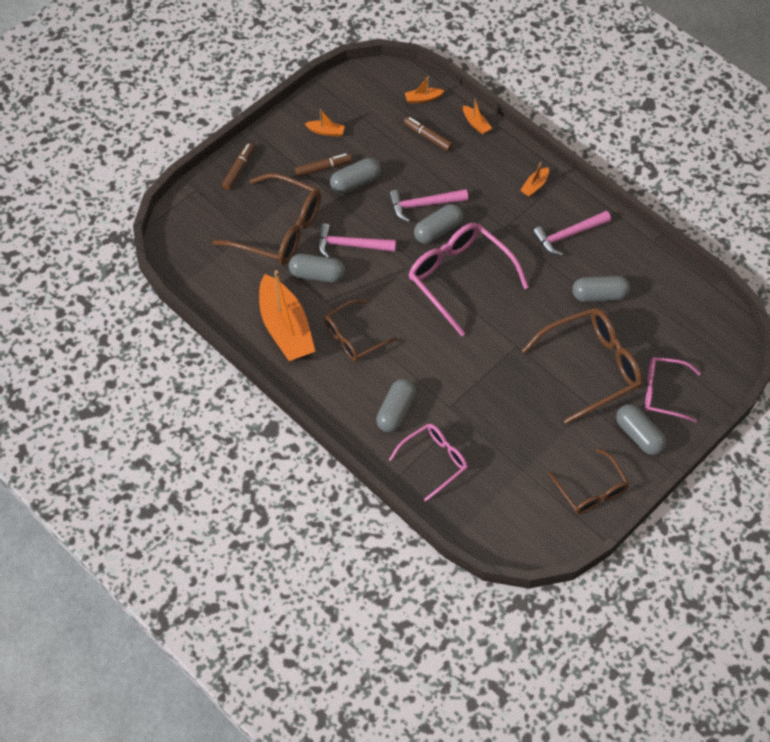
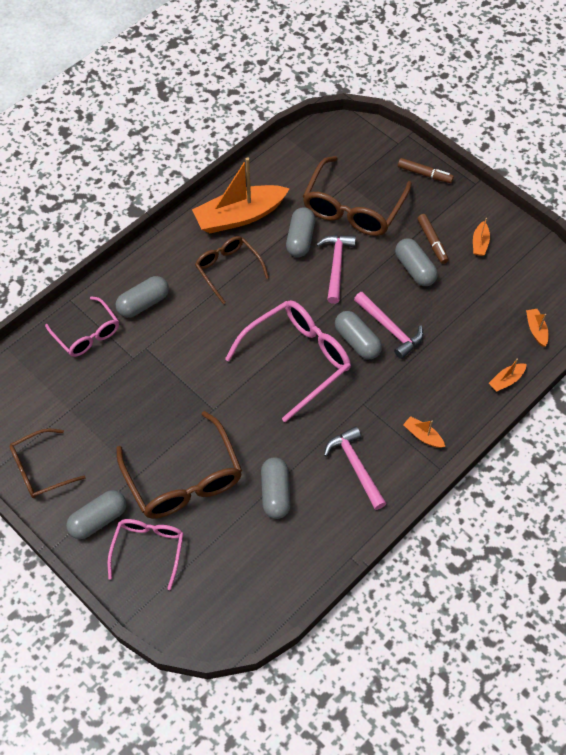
camera: 90 degrees right, 0 degrees up
(396, 411) = (143, 303): grey capsule -> grey capsule turned 60 degrees counterclockwise
(423, 205) = (390, 329): pink hammer -> pink hammer turned 150 degrees clockwise
(428, 137) = (482, 334): brown marker -> none

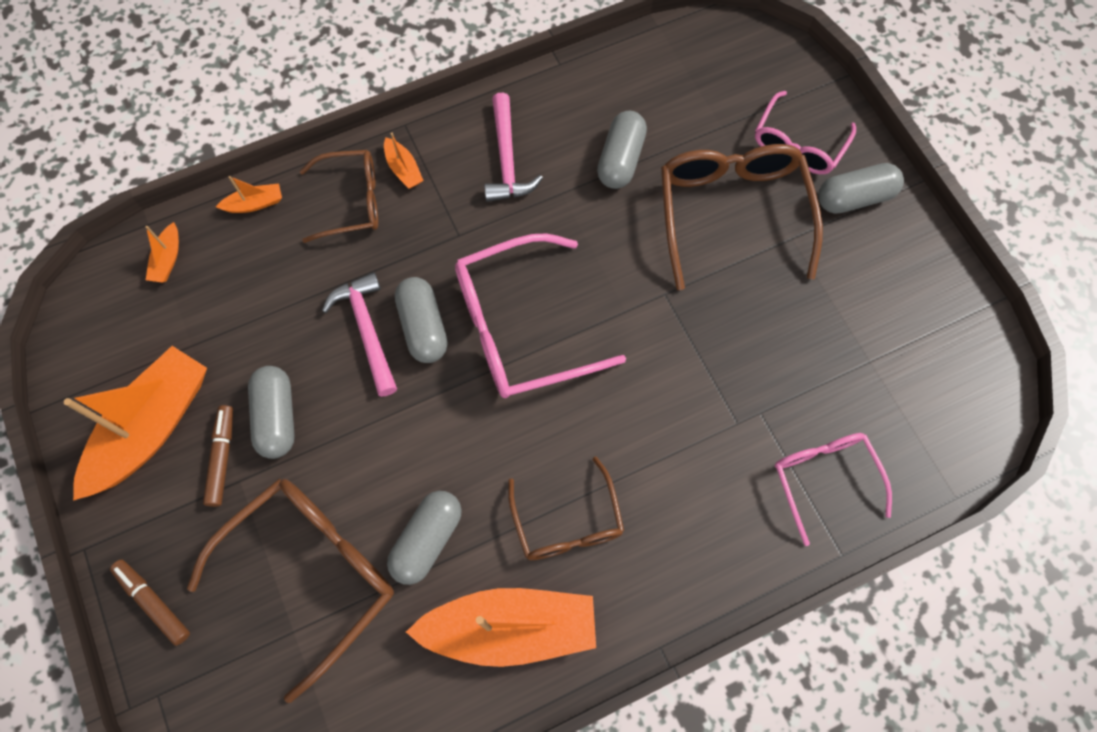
camera: 160 degrees left, 10 degrees up
(40, 469) = (923, 286): brown glasses -> brown glasses (352, 201)
(143, 303) = (722, 504): grey capsule -> none
(336, 266) = (393, 467): pink hammer -> none
(480, 243) = (152, 428): orange boat -> orange boat, size x2.38

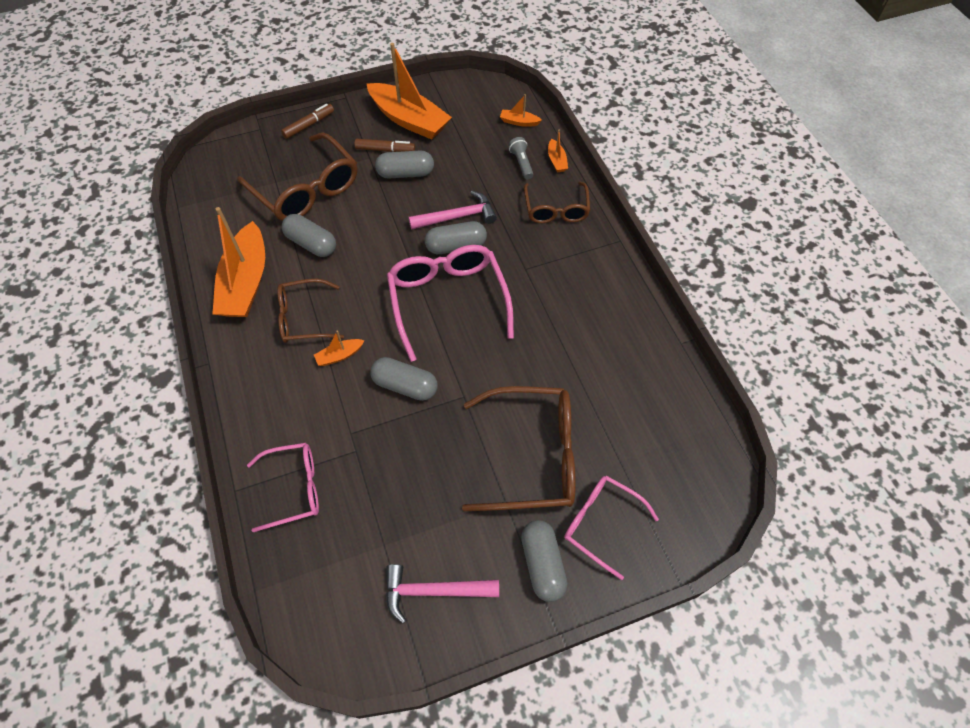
camera: 95 degrees right, 10 degrees down
(259, 251) = (521, 163): none -> grey flashlight
(403, 169) = (581, 239): orange boat -> orange boat (339, 355)
(507, 159) = (589, 301): pink hammer -> pink hammer (434, 591)
(620, 159) = (587, 378): grey capsule -> grey capsule (405, 385)

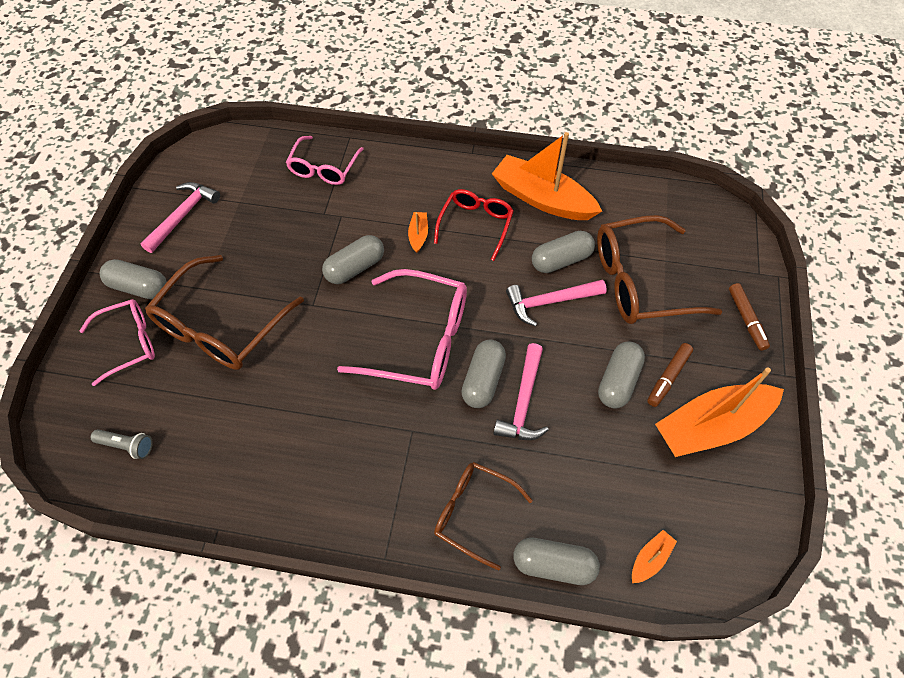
camera: 120 degrees right, 0 degrees up
(303, 318) = (476, 225): brown glasses -> red glasses
(359, 235) = (550, 302): none -> pink hammer
(521, 163) = (571, 517): grey flashlight -> grey flashlight (127, 446)
(556, 161) = (553, 565): orange boat -> grey capsule

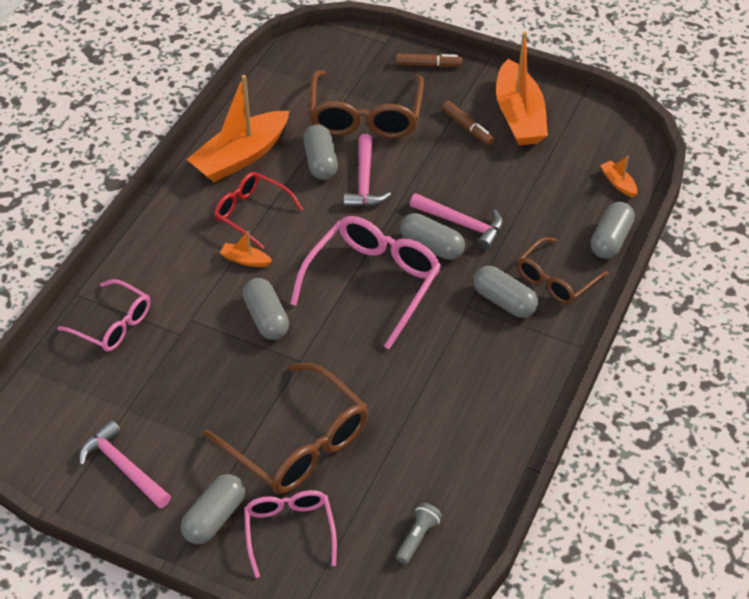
camera: 75 degrees left, 10 degrees down
(618, 381) = (461, 158): grey capsule -> grey capsule (504, 301)

